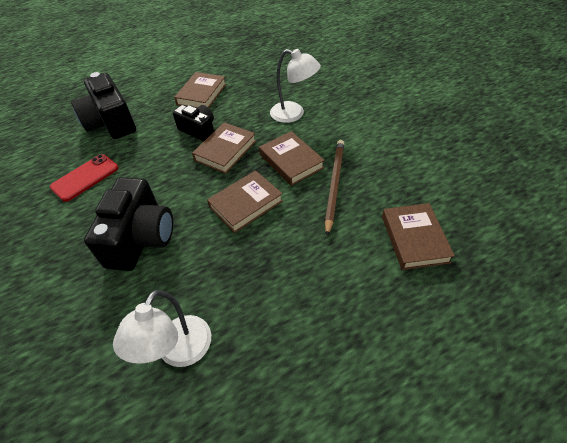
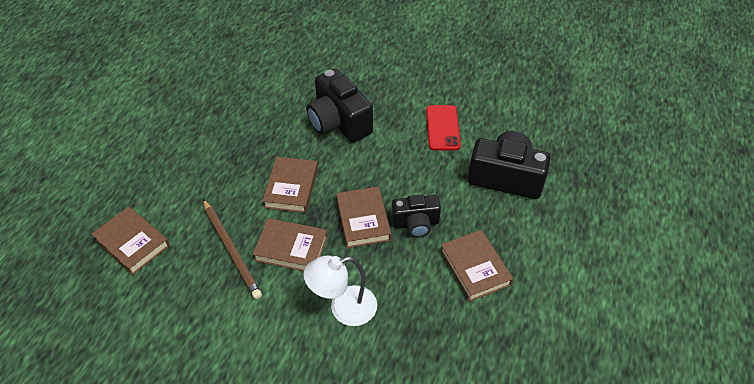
camera: 135 degrees right, 0 degrees up
(179, 352) = (242, 94): white lamp -> none

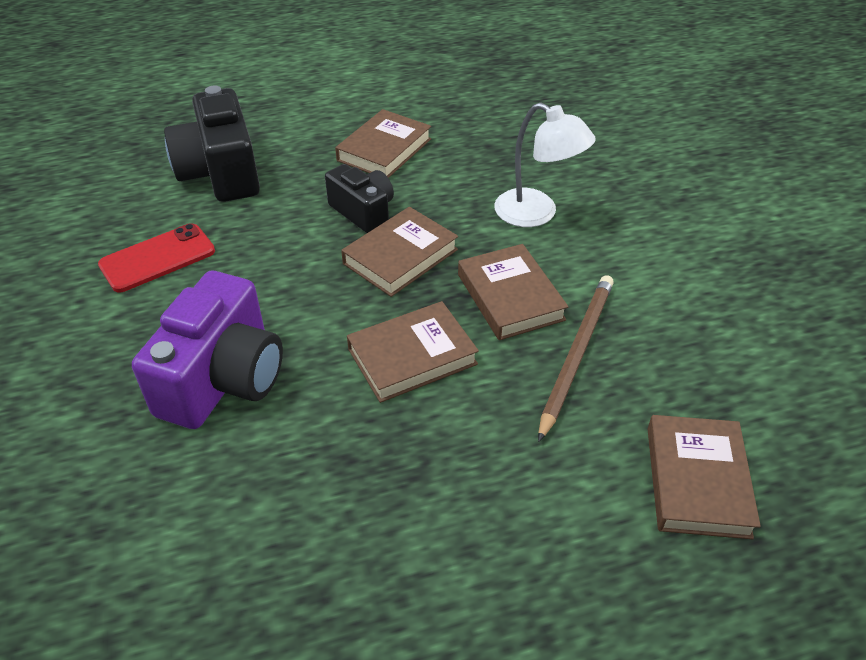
camera: 125 degrees left, 5 degrees down
(339, 122) = (223, 379): black camera -> purple camera

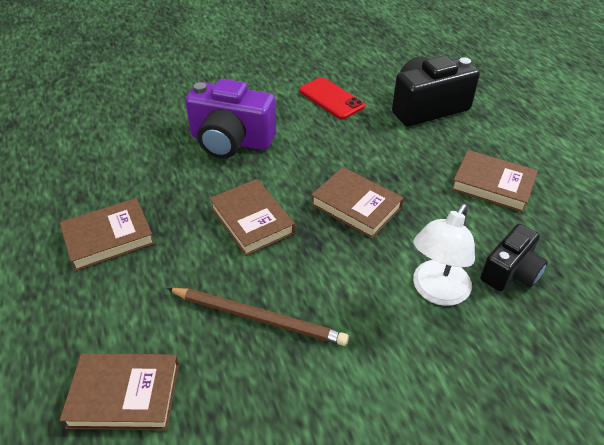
camera: 85 degrees right, 0 degrees up
(363, 212) = (404, 181): black camera -> black camera (510, 272)
(510, 297) = (320, 274): brown book -> brown book (109, 238)

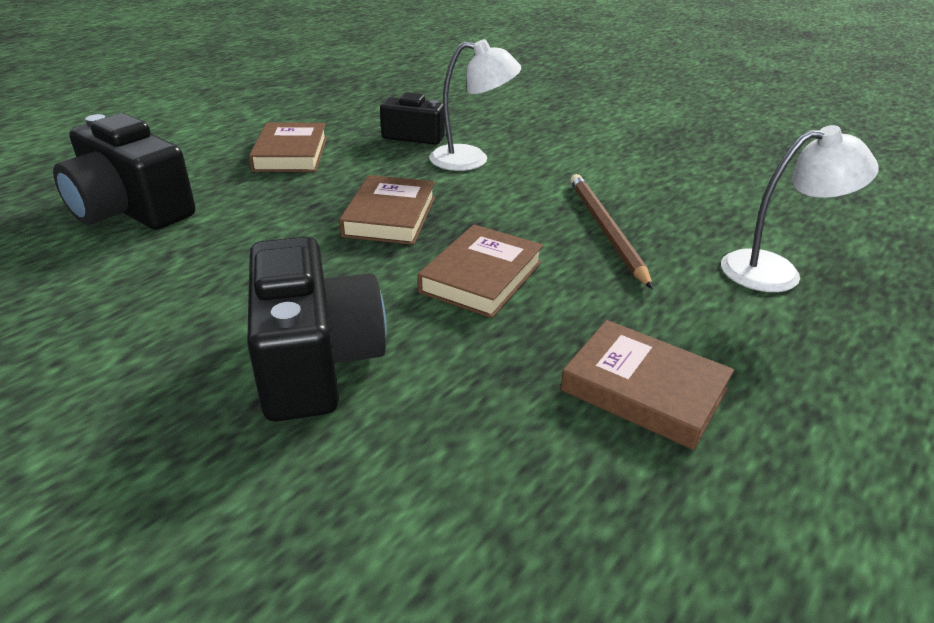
camera: 120 degrees left, 10 degrees down
(124, 395) = (775, 271): brown book -> white lamp
(231, 141) = (315, 361): purple camera -> black camera
(331, 98) = (125, 294): red phone -> none

